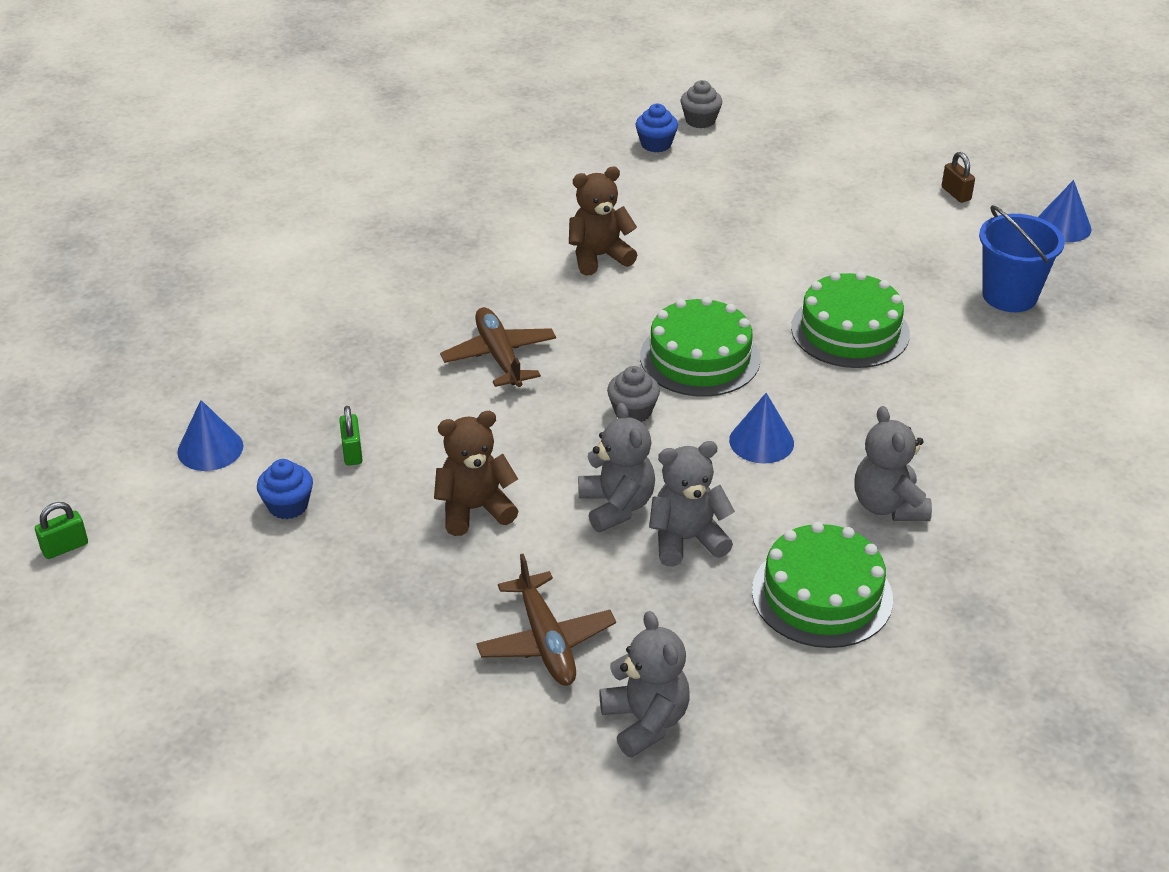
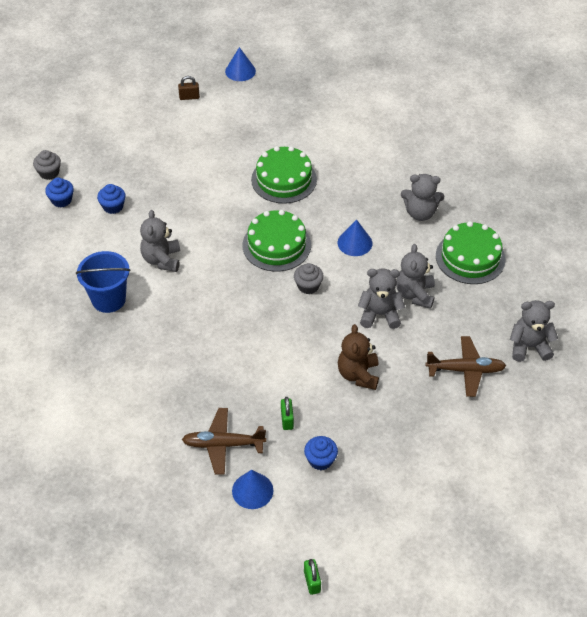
camera: 70 degrees left, 10 degrees up
(352, 452) = (287, 419): green padlock -> green padlock turned 75 degrees clockwise
(499, 356) = (232, 330): brown plane -> brown plane (223, 444)
(599, 257) = (162, 260): brown teddy bear -> grey teddy bear
(674, 188) = (113, 206): none -> blue cupcake
(1009, 296) = (286, 112): blue bucket -> blue bucket (108, 299)

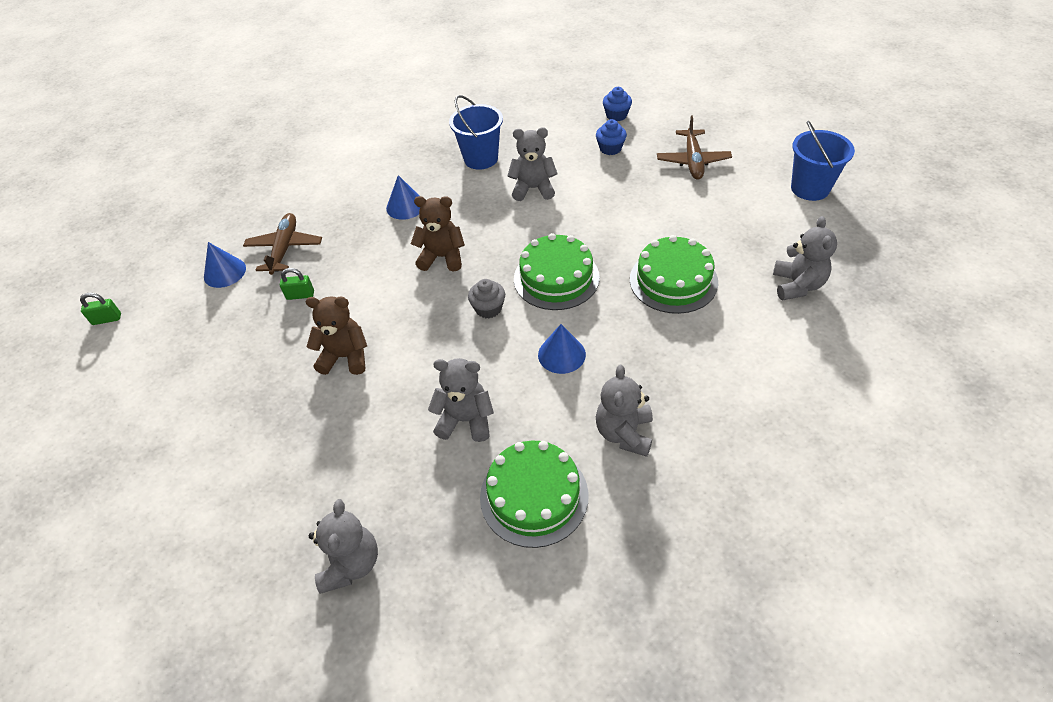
camera: 95 degrees right, 0 degrees up
(49, 173) = (655, 103): grey cupcake -> none
(189, 97) = (810, 188): brown padlock -> blue bucket
(240, 71) = (882, 230): blue cone -> blue cone (405, 206)
(246, 320) = (442, 257): none -> brown teddy bear
(320, 460) = (241, 324): blue cupcake -> none
(380, 314) = (435, 380): grey teddy bear -> grey teddy bear (797, 285)
(465, 370) = (327, 474): brown plane -> brown plane (693, 161)

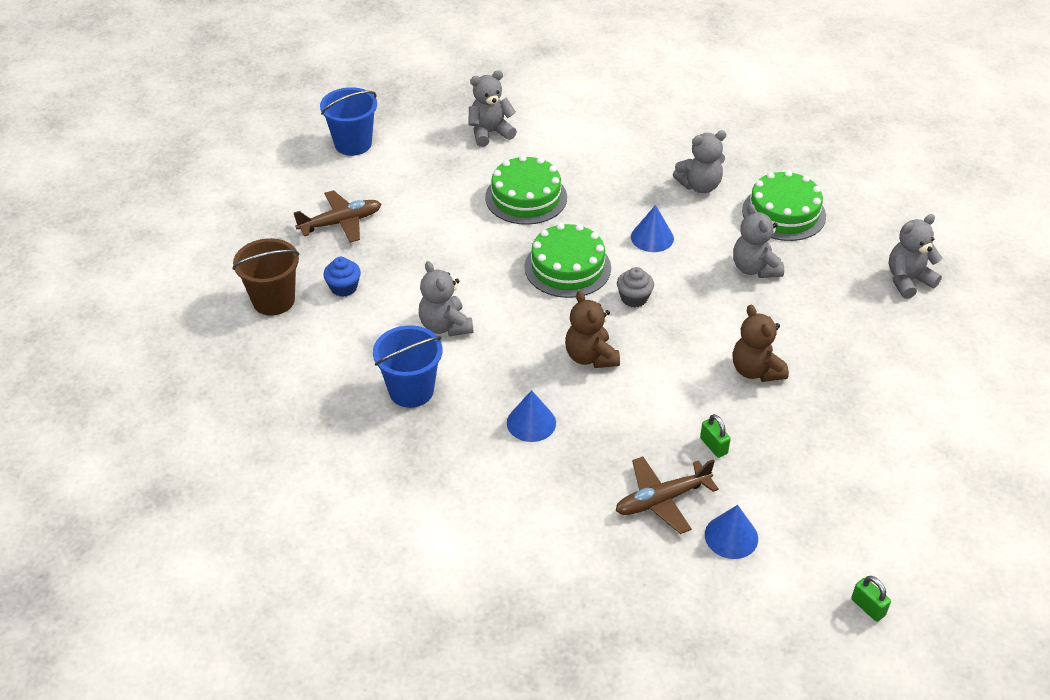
camera: 120 degrees left, 5 degrees down
(616, 115) = (273, 300): blue cupcake -> brown bucket

